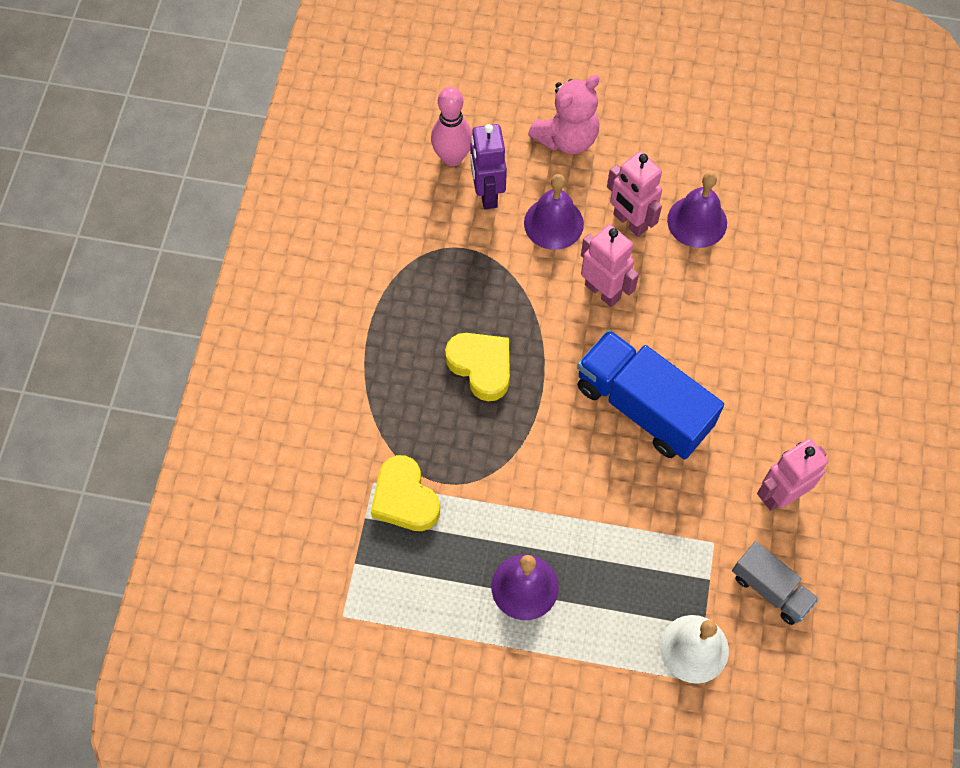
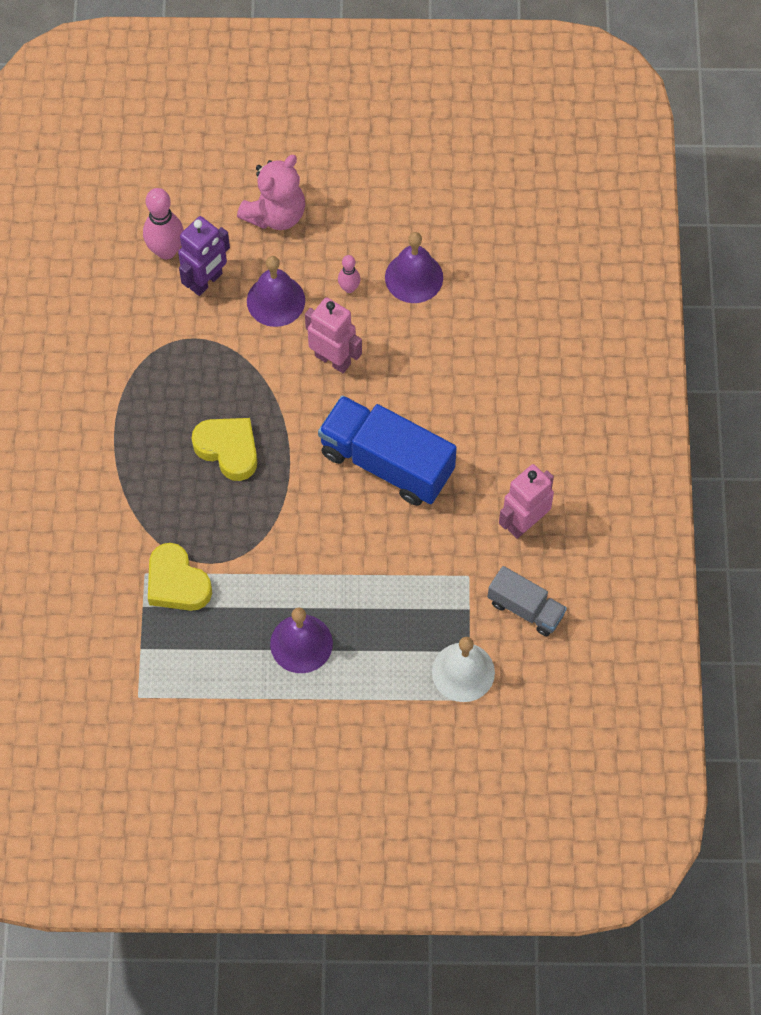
camera: 10 degrees left, 0 degrees up
(487, 194) = (206, 281): purple robot -> purple robot turned 120 degrees counterclockwise
(629, 222) = (349, 288): pink robot -> pink bowling pin

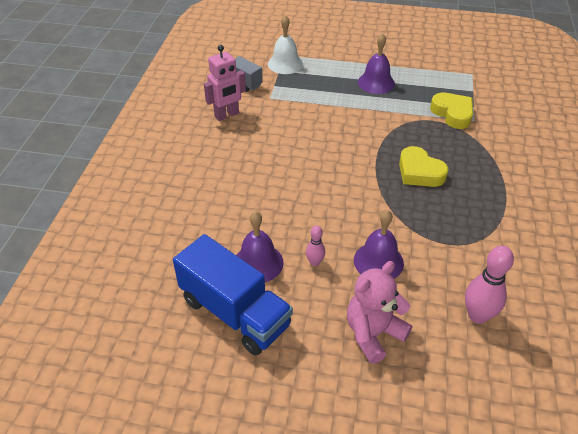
camera: 170 degrees left, 20 degrees down
(206, 281) = (439, 284): purple robot -> none
(333, 359) = (336, 215): pink robot -> none
(386, 462) = (308, 153): blue truck -> blue truck (235, 312)

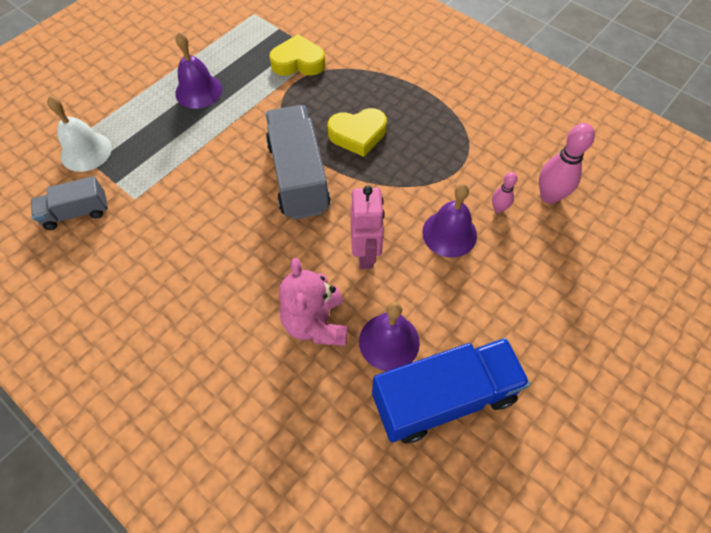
camera: 60 degrees left, 15 degrees up
(227, 115) = (127, 258): pink robot -> pink robot (366, 254)
(315, 262) = (419, 288): pink bowling pin -> pink bowling pin (498, 208)
(352, 159) = (298, 177): none -> grey truck
(373, 334) = (530, 285): pink teddy bear -> pink teddy bear (316, 323)

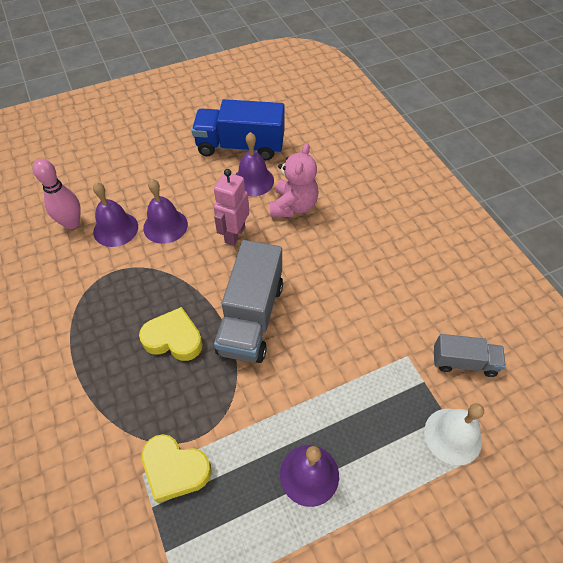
camera: 155 degrees left, 5 degrees down
(498, 208) = (115, 229): pink bowling pin -> purple bell

